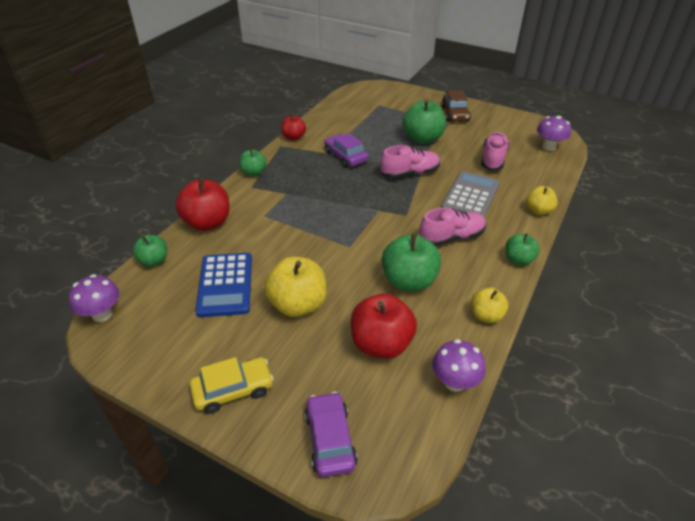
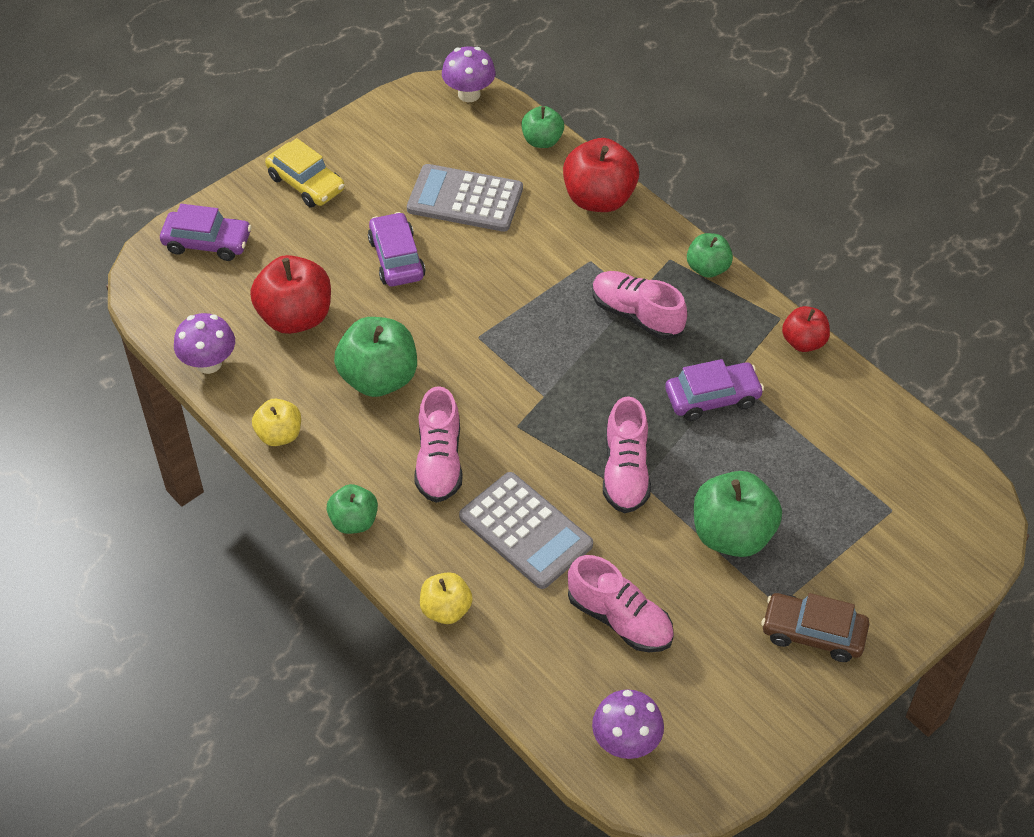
camera: 110 degrees right, 10 degrees up
(225, 285) = (465, 199): blue calculator -> grey calculator
(233, 390) = (306, 183): yellow car -> yellow car turned 45 degrees counterclockwise
(298, 304) = (396, 258): yellow apple -> purple car
(300, 190) = (636, 315): none -> pink shoe

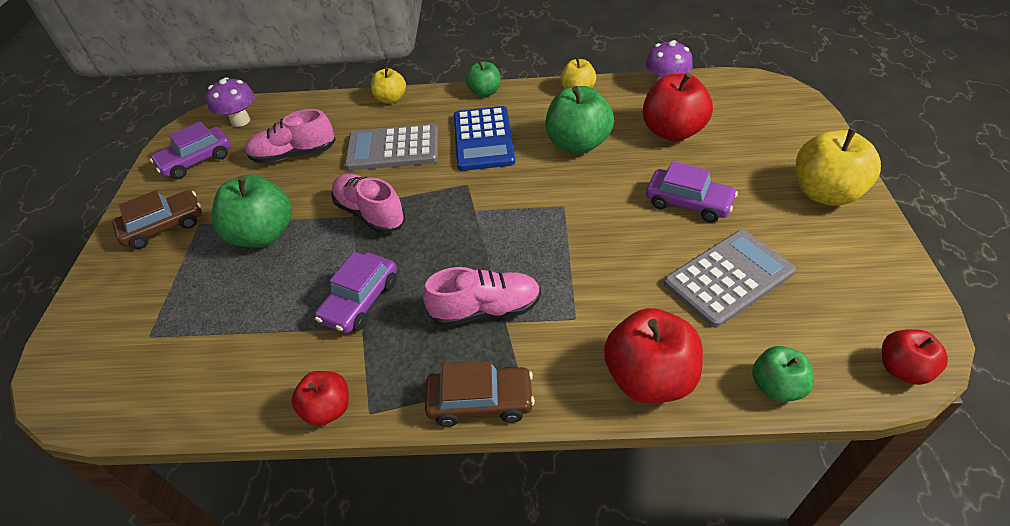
camera: 135 degrees right, 5 degrees down
(207, 242) = (788, 121): purple car -> purple car (196, 160)
(306, 183) = (825, 193): yellow car -> yellow apple
(439, 461) = (483, 139): pink shoe -> blue calculator
(469, 94) = (902, 369): purple mushroom -> red apple
(707, 268) = (480, 401): green apple -> brown car

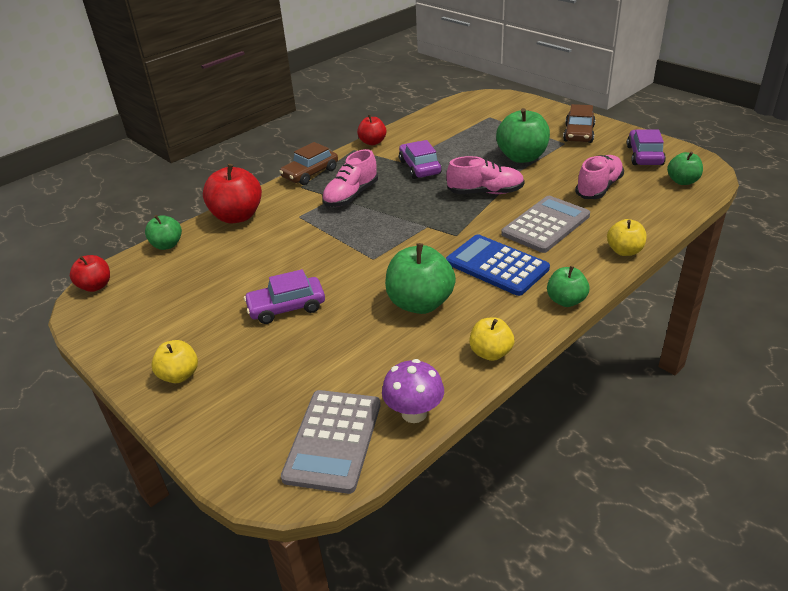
camera: 135 degrees right, 10 degrees down
(240, 121) = (682, 181): purple mushroom -> green apple
(672, 132) = (353, 360): red apple -> none
(728, 278) = (223, 277): grey calculator -> grey calculator (333, 440)
(825, 193) = (179, 375): yellow apple -> yellow apple, size x0.58

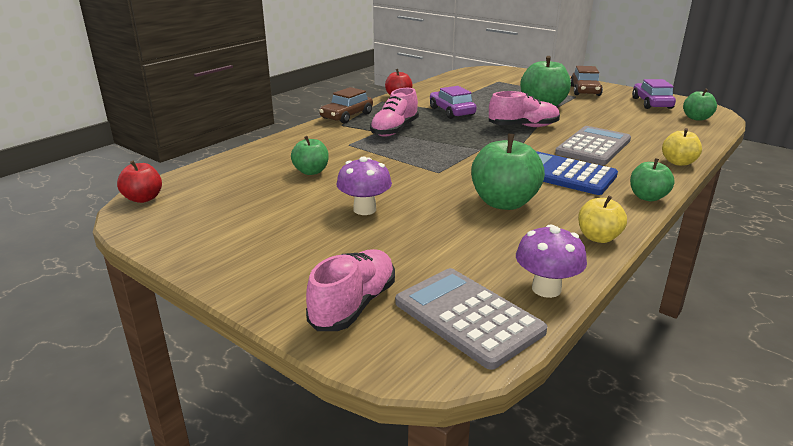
camera: 10 degrees left, 10 degrees down
(167, 245) = (216, 166): green apple -> green apple (311, 171)
(179, 375) = (264, 268): yellow apple -> none
(237, 216) = (284, 145): red apple -> none
(286, 307) = (364, 209): purple car -> purple mushroom
(333, 440) = (468, 317): grey calculator -> grey calculator turned 135 degrees clockwise
(598, 188) = (625, 123): pink shoe -> pink shoe (353, 305)

